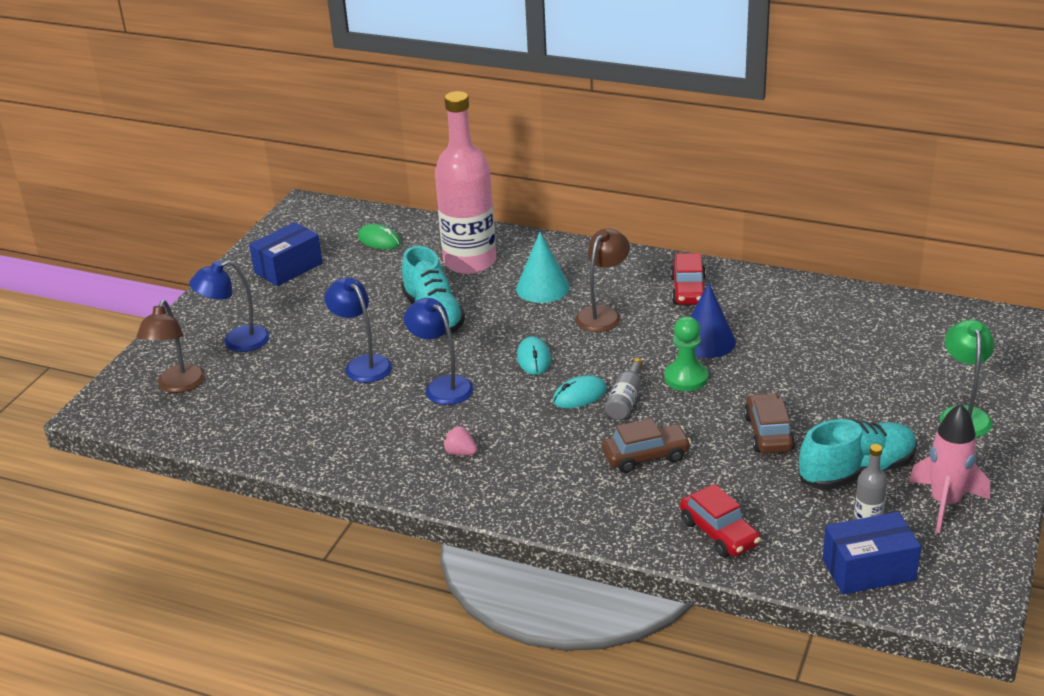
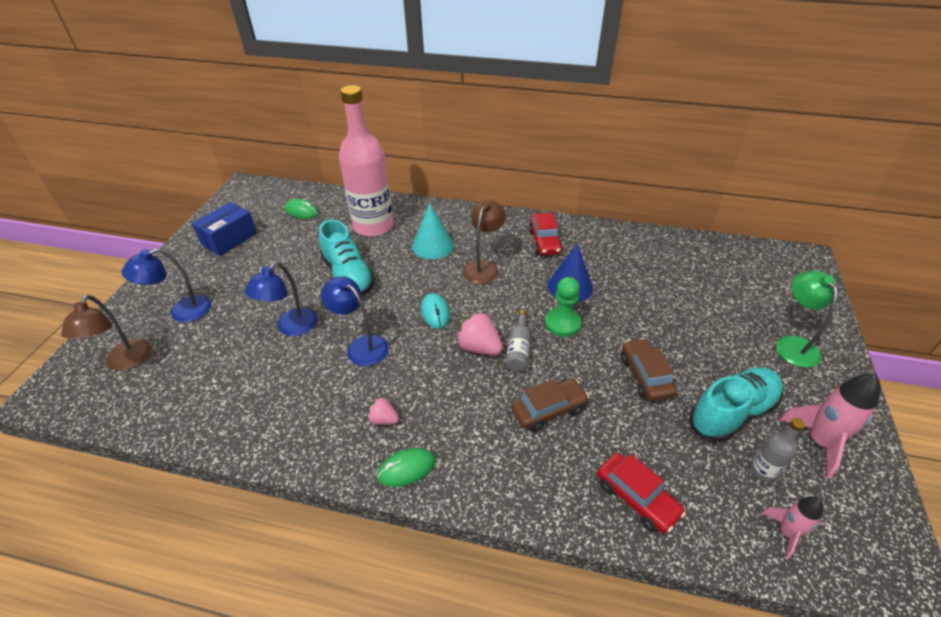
camera: 10 degrees left, 10 degrees up
(363, 364) = (291, 328): blue lamp -> blue lamp turned 105 degrees counterclockwise
(480, 494) = (406, 469): none -> green mouse
(579, 395) = (479, 347): turquoise mouse -> pink strawberry
(868, 569) = (786, 533): blue box -> pink rocket

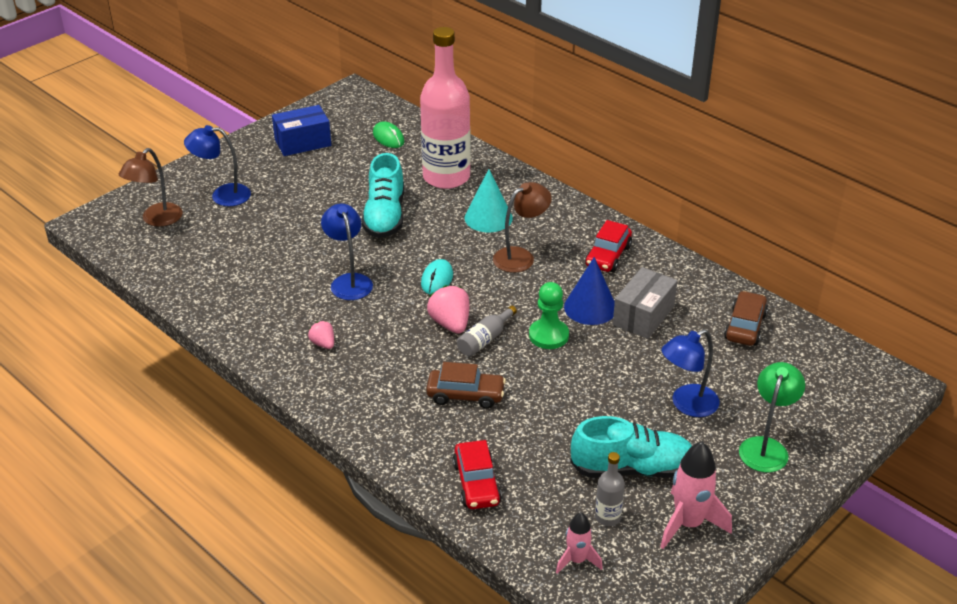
camera: 30 degrees right, 5 degrees down
(291, 328) = (302, 243): blue lamp -> blue lamp (687, 405)
(406, 469) = (313, 384): green mouse -> none
(611, 277) = (643, 316): none -> grey box
(645, 376) = (581, 408): brown car -> brown car (745, 326)

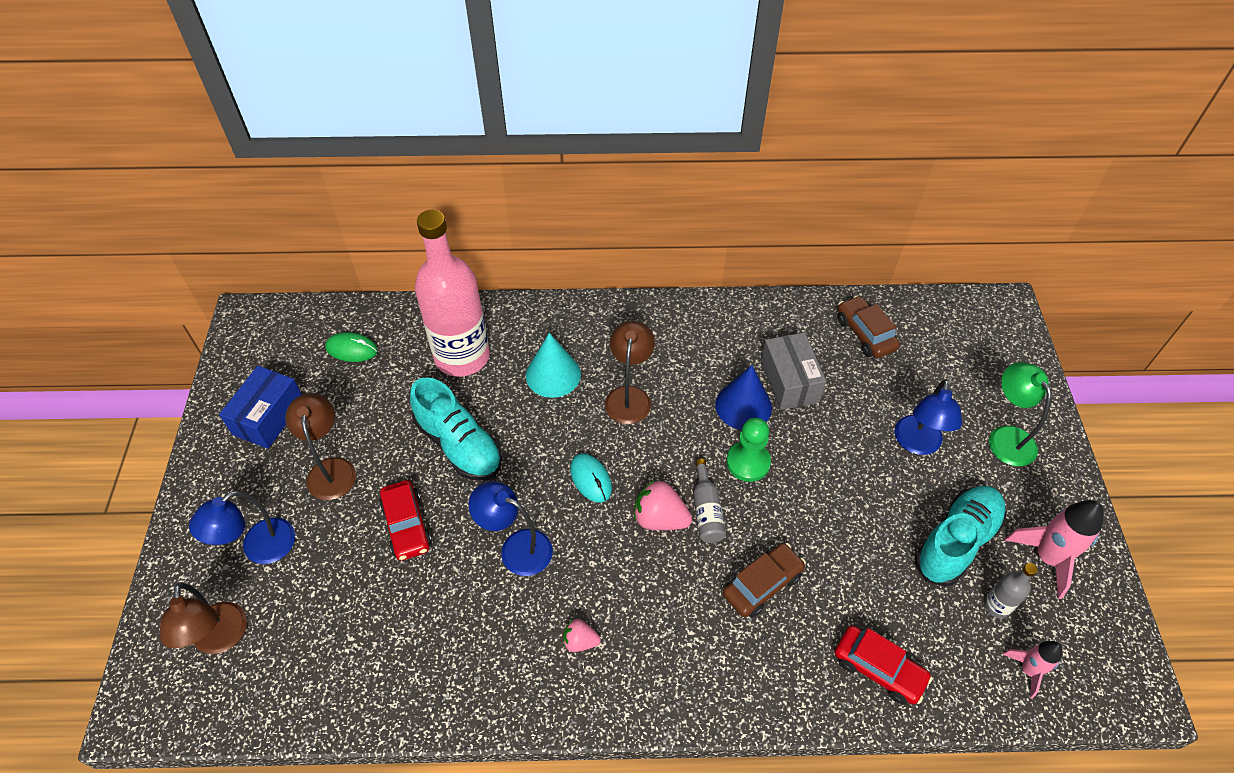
camera: 45 degrees left, 15 degrees up
(302, 184) = (331, 469): none -> brown lamp
(608, 256) = (694, 341): red car -> red car (407, 525)

